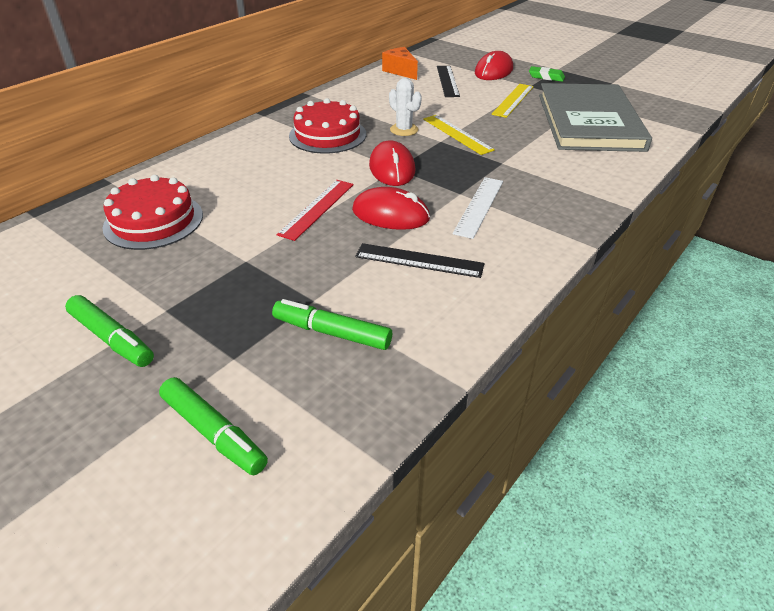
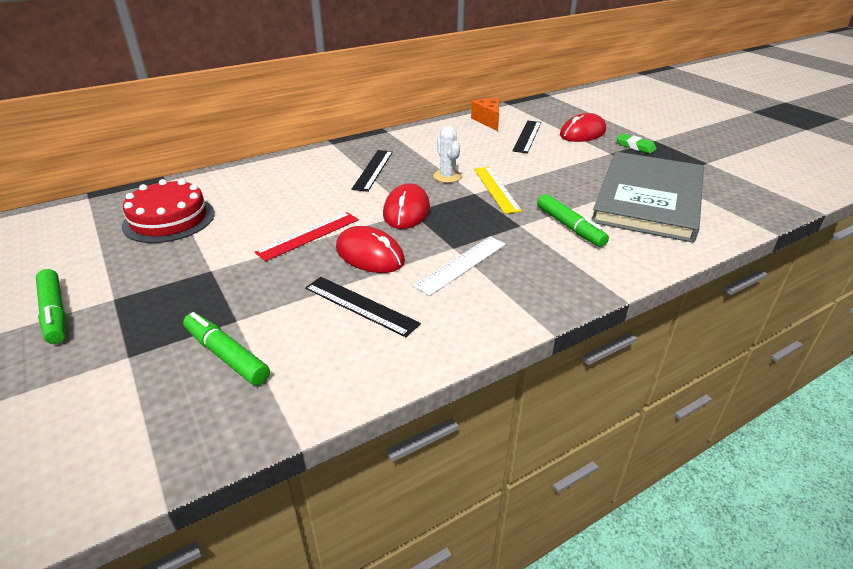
camera: 20 degrees right, 5 degrees down
(214, 432) = (57, 420): green marker -> green marker (570, 227)
(327, 135) = (373, 170): red cake -> black ruler
(513, 100) = (581, 164): yellow ruler -> none

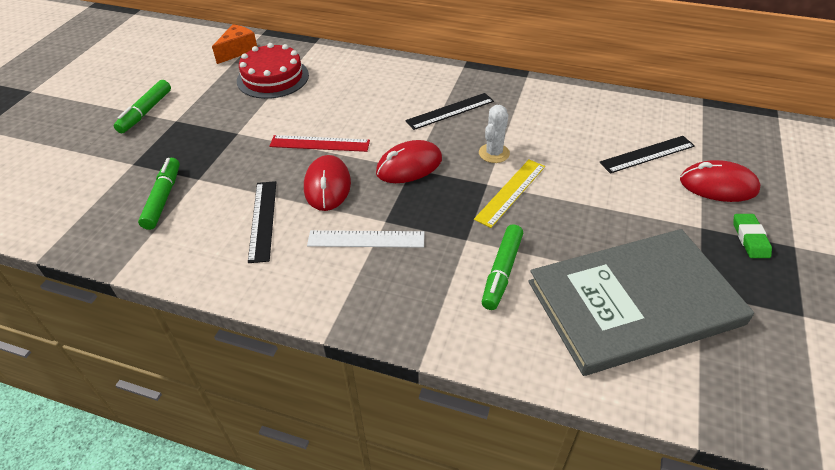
camera: 50 degrees right, 10 degrees up
(488, 121) = (640, 114): orange cheese -> orange cheese (238, 51)

